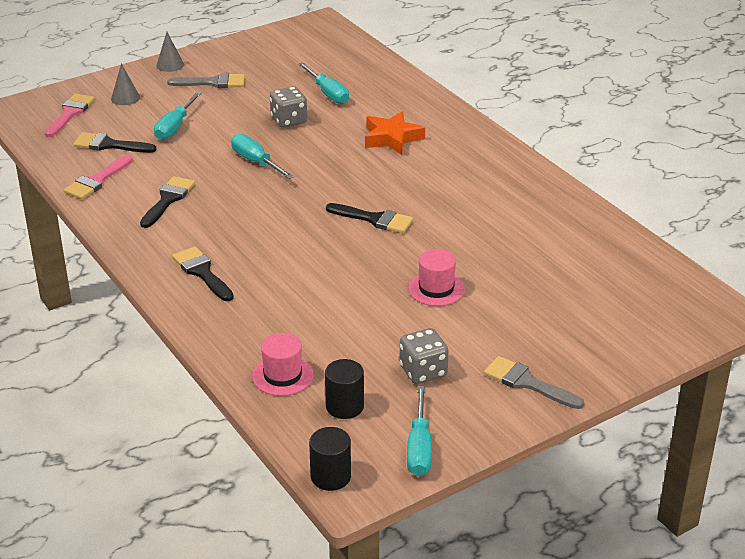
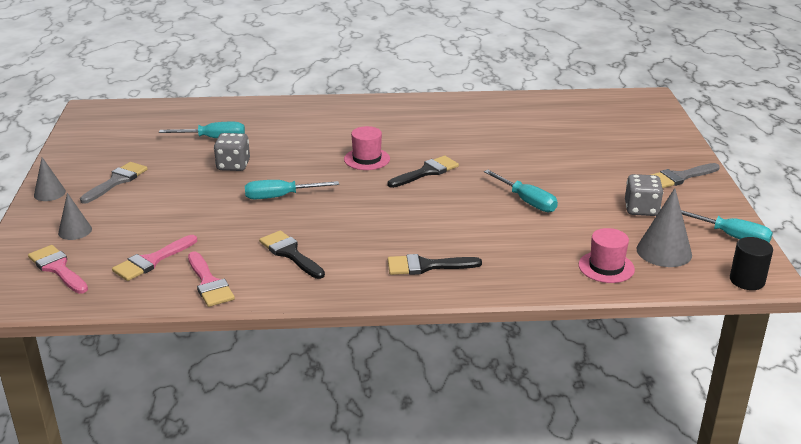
camera: 60 degrees left, 5 degrees down
(109, 145) = (152, 261): black brush -> pink brush
(174, 127) = (168, 219): turquoise screwdriver -> turquoise screwdriver (527, 201)
(344, 406) = (664, 251): black cylinder -> grey cone
(392, 138) = (318, 134): orange star -> none
(436, 289) = (542, 175): pink hat -> pink hat (367, 159)

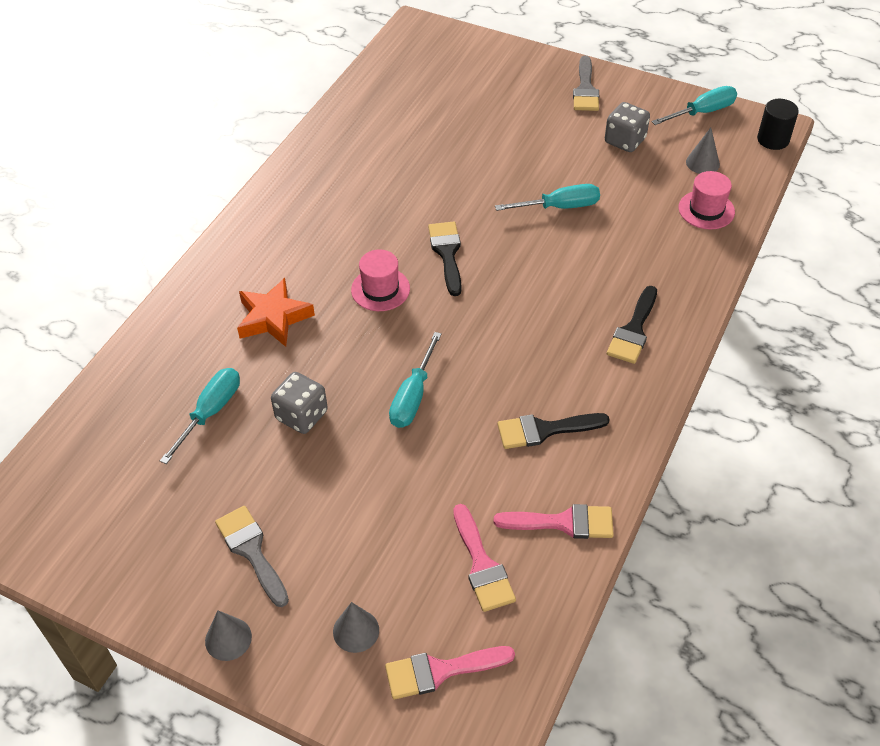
camera: 60 degrees left, 20 degrees up
(307, 133) = (273, 318): none -> orange star
(664, 251) = (702, 163): grey cone -> grey cone, size x0.62

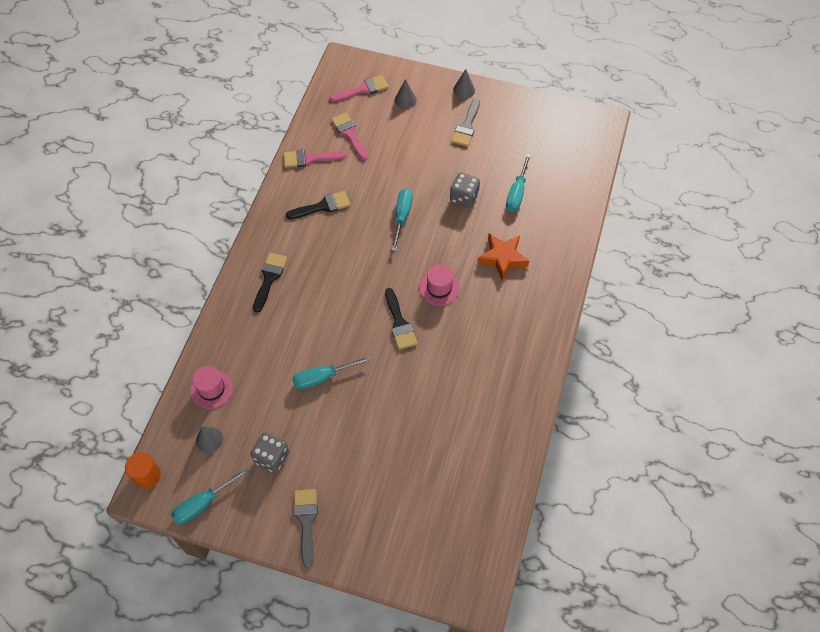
camera: 170 degrees right, 10 degrees up
(251, 551) = (466, 126): grey brush -> grey brush turned 60 degrees clockwise
(773, 139) = (147, 476): black cylinder -> orange cylinder

